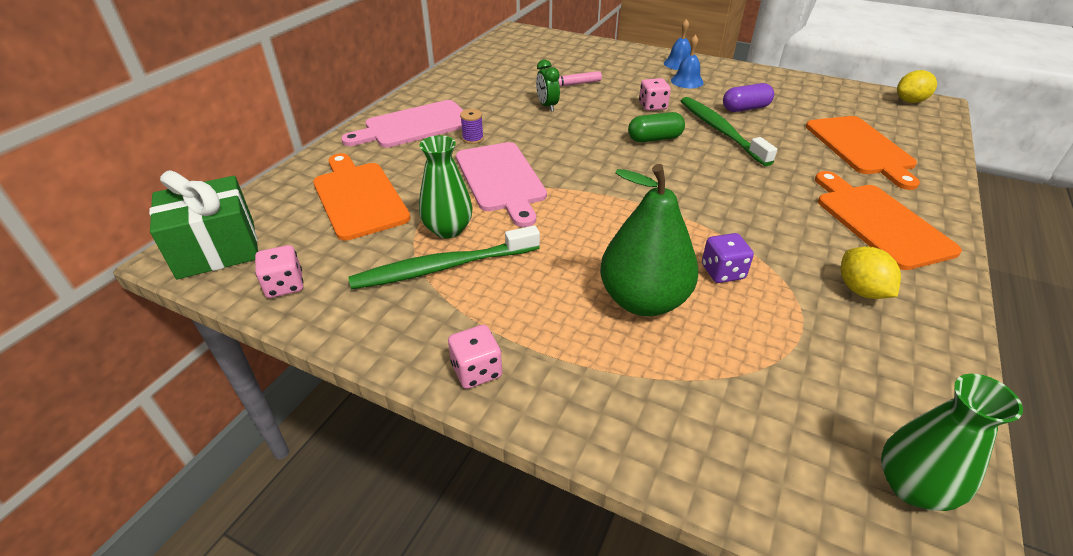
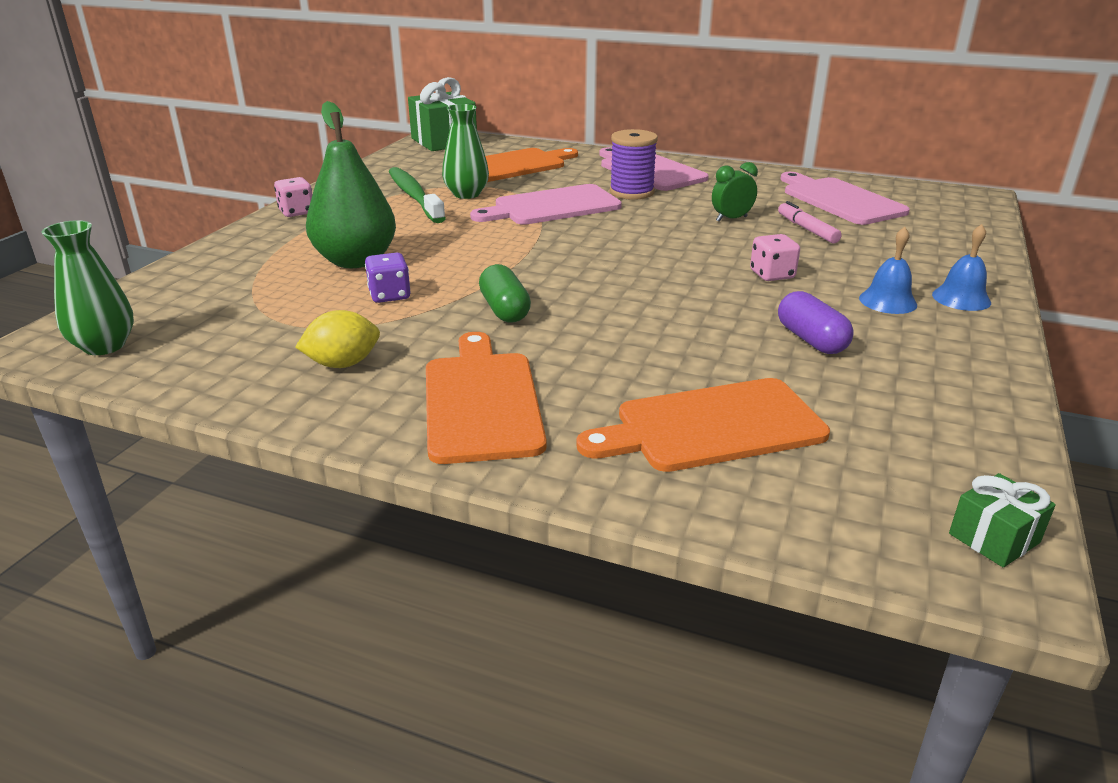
camera: 85 degrees right, 10 degrees down
(285, 285) = (400, 160): pink dice -> none
(473, 138) = (631, 192): purple spool -> purple spool, size x1.92
(515, 67) = (840, 200): none -> pink cutting board
(654, 139) = (671, 273): green capsule -> green capsule (504, 310)
(720, 131) = (717, 315): green toothbrush -> none
(879, 222) = (481, 401): orange cutting board -> orange cutting board turned 75 degrees counterclockwise
(910, 101) = (994, 538): yellow lemon -> green gift

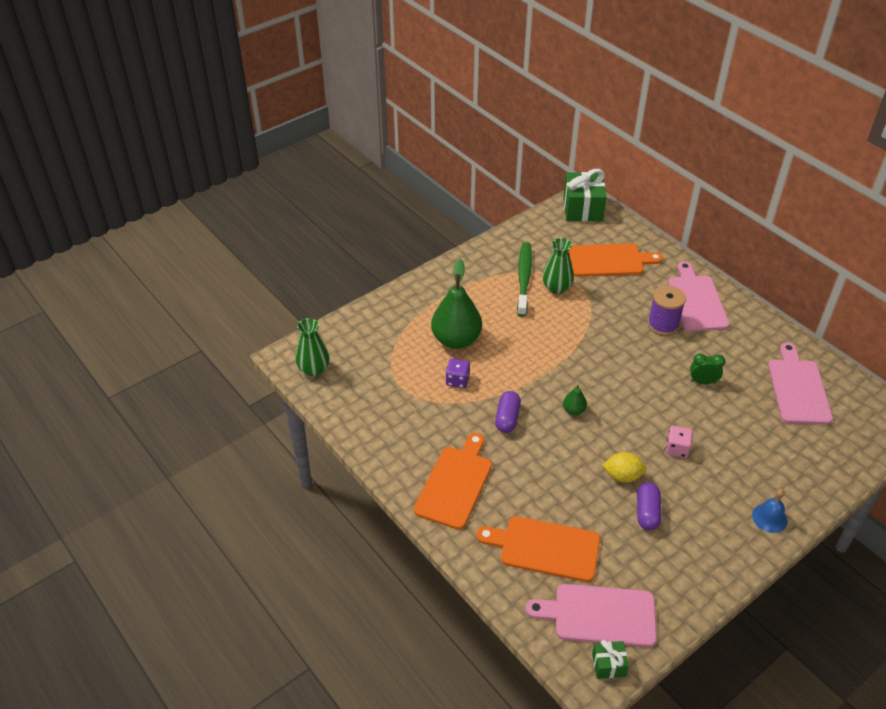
camera: 30 degrees right, 15 degrees up
(297, 212) = (448, 272): pink dice -> none
(343, 364) = (409, 429): yellow lemon -> yellow lemon (622, 476)
(504, 310) = (507, 418): green capsule -> purple capsule
(552, 206) = (600, 323): pink cutting board -> pink cutting board (599, 615)
(596, 279) = (573, 410): none -> green pear
(807, 229) = (742, 412): pink marker -> none
(888, 301) = (722, 501): blue bell -> none

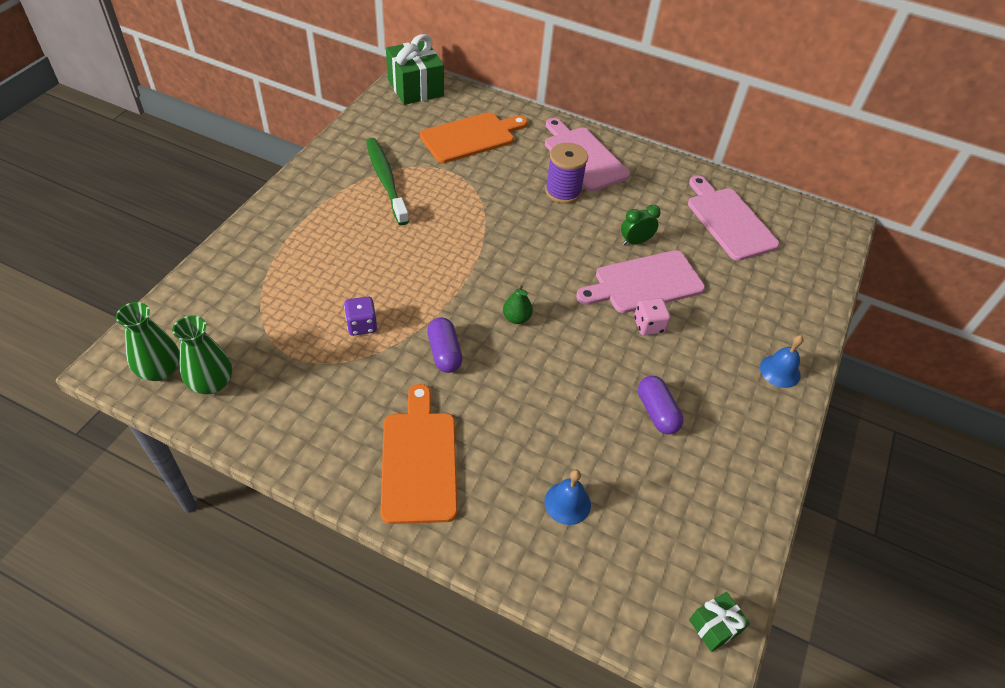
camera: 30 degrees left, 5 degrees up
(456, 340) = (337, 275): green pear -> none
(545, 548) = (567, 503): orange cutting board -> blue bell
(556, 288) = (428, 181): green vase -> green vase (212, 383)
(599, 615) = (671, 564): pink cutting board -> pink cutting board (644, 283)
(622, 476) = (608, 378): yellow lemon -> none

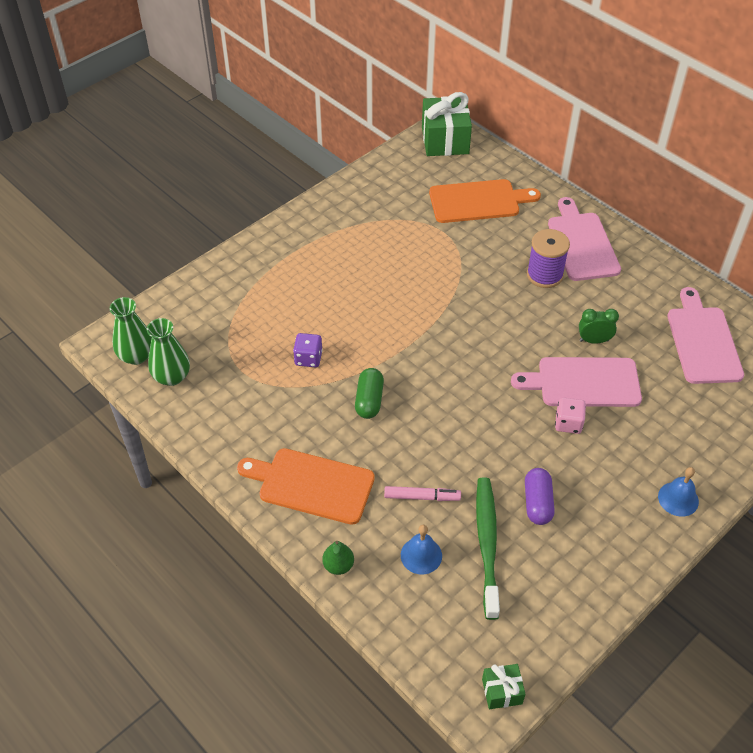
camera: 25 degrees right, 0 degrees up
(386, 180) = (380, 229): green toothbrush -> green toothbrush (487, 544)
(419, 461) = (311, 485): orange cutting board -> orange cutting board turned 90 degrees counterclockwise
(444, 353) = (369, 400): purple capsule -> green capsule
(516, 318) = (446, 385): green pear -> green pear (338, 565)
(541, 439) = (422, 497): none -> pink marker

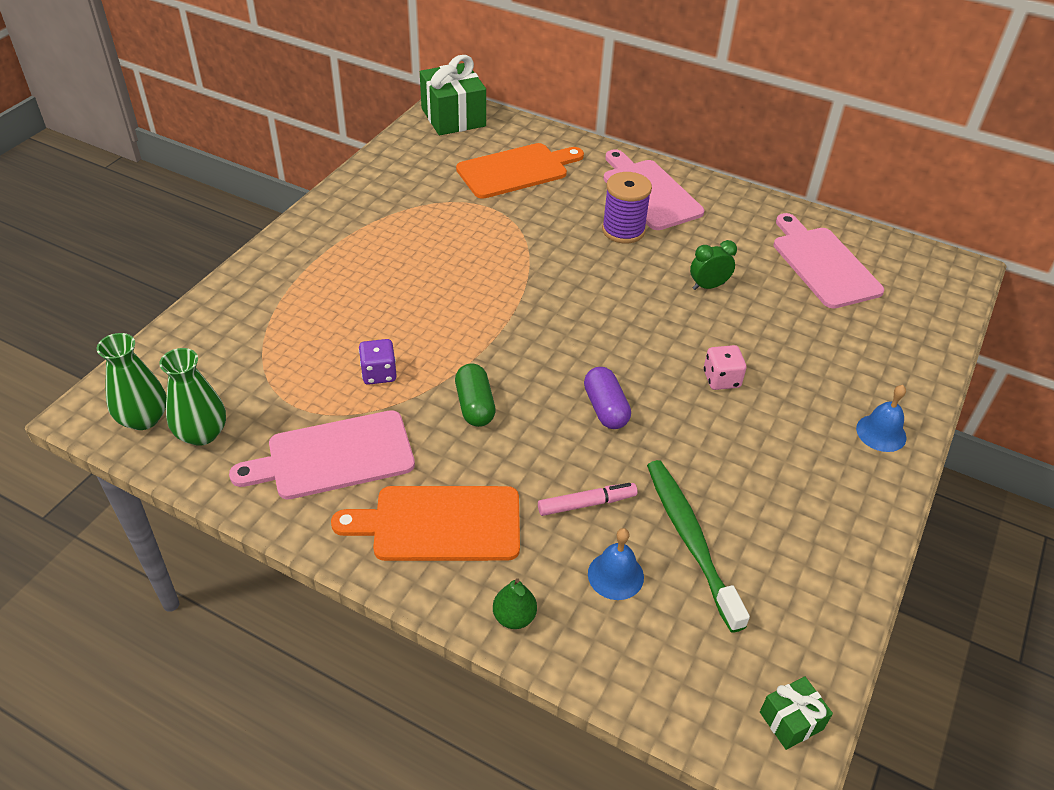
camera: 20 degrees left, 5 degrees down
(537, 503) = (728, 476): purple capsule -> purple capsule (605, 408)
(583, 382) = (718, 332): pink cutting board -> pink cutting board (334, 456)

